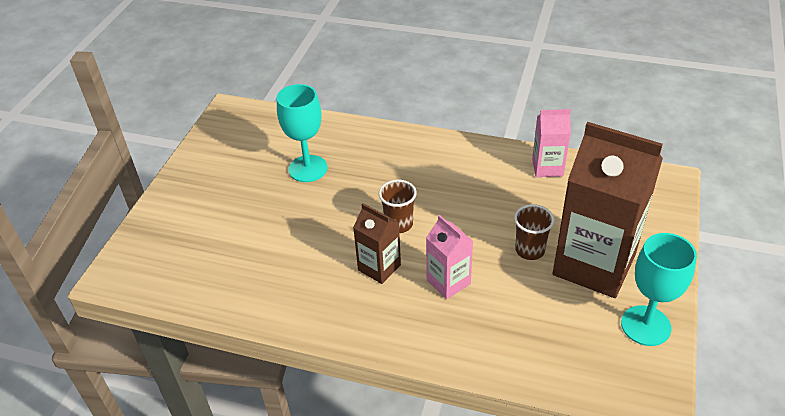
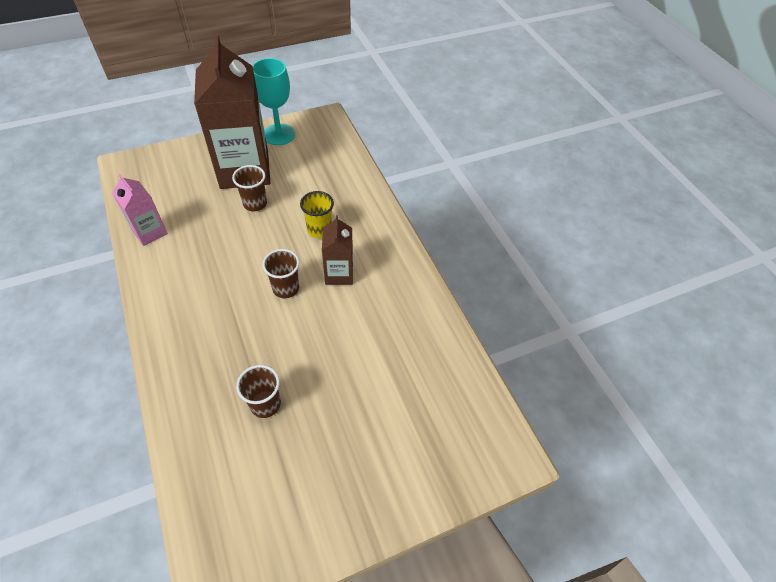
camera: 135 degrees left, 10 degrees up
(308, 168) = (265, 404): turquoise goblet -> brown cup
(448, 282) = (319, 230): pink carton -> yellow cup

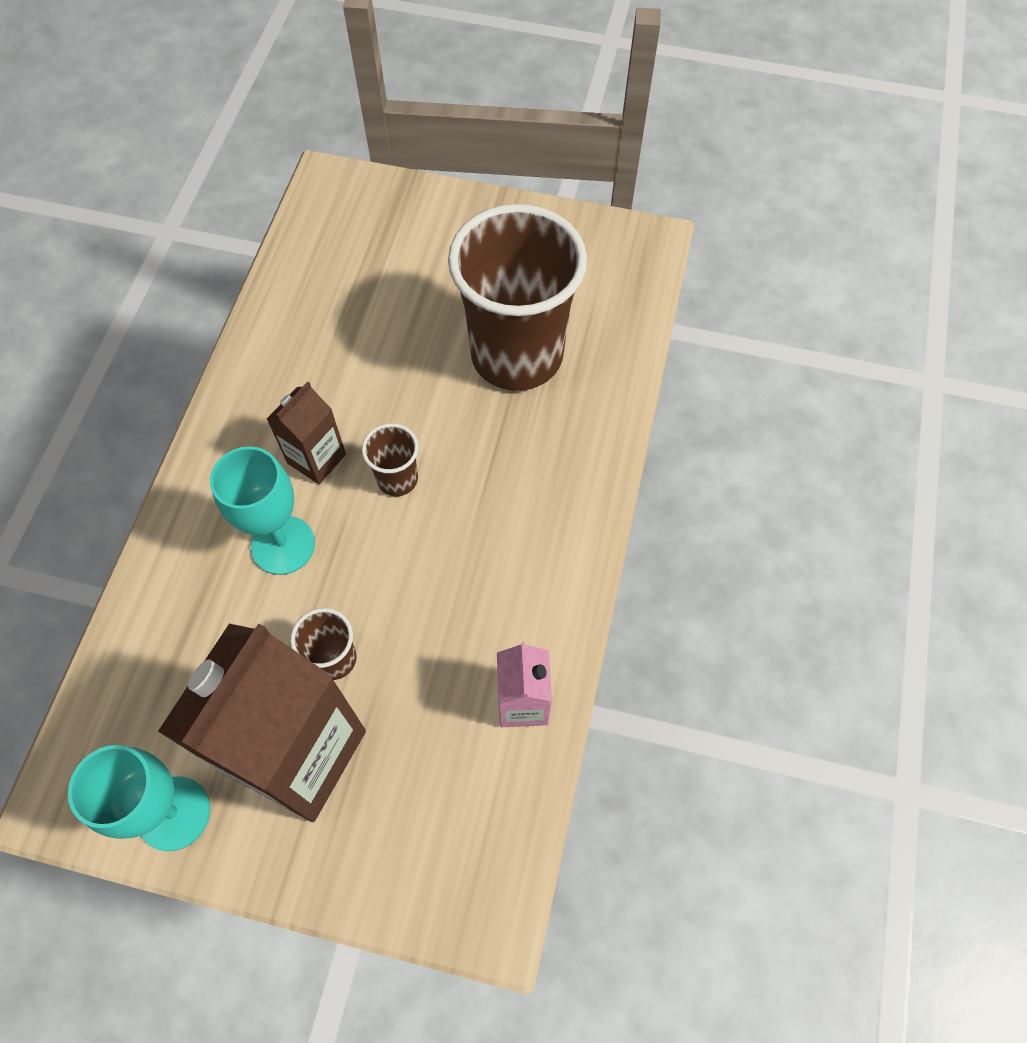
camera: 140 degrees left, 10 degrees up
(265, 404) = (517, 355): brown cup -> brown cup, size x2.39
(319, 230) = (283, 545): yellow cup -> turquoise goblet

